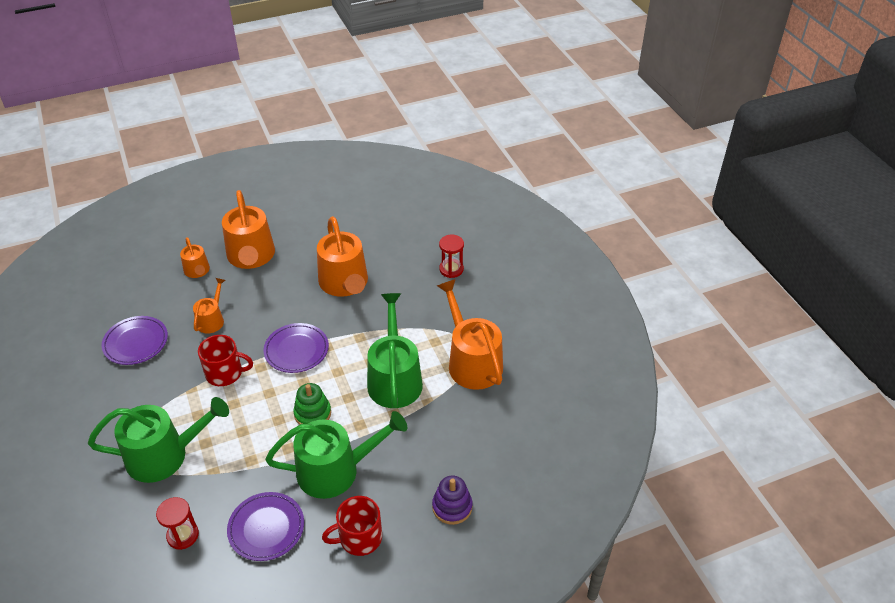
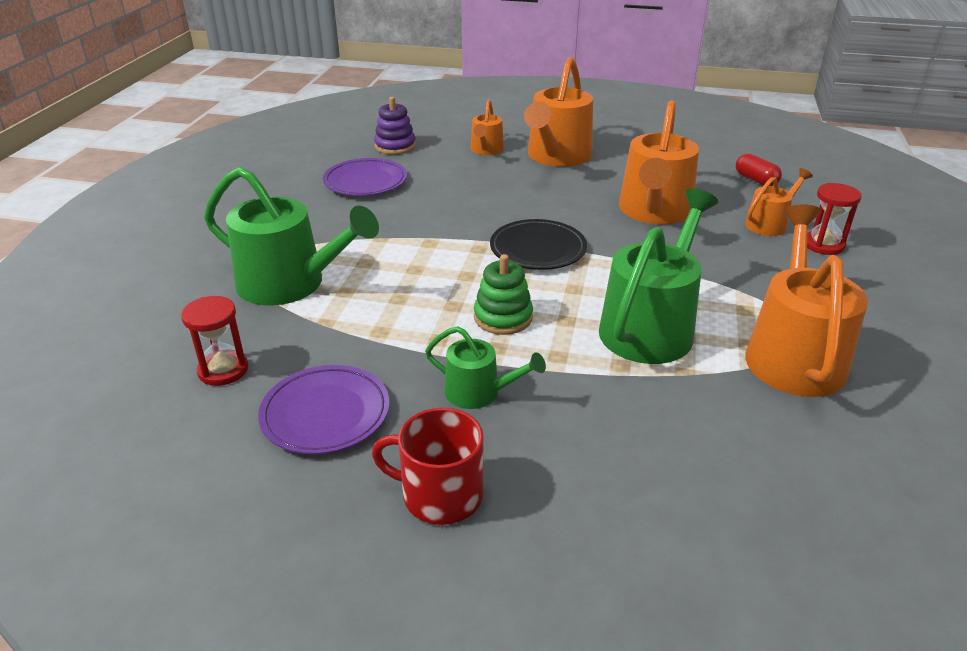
camera: 35 degrees right, 10 degrees down
(212, 320) = (463, 191): orange watering can -> orange watering can (769, 224)
(225, 373) = (432, 239): red mug -> none
(296, 350) = (538, 249): purple plate -> black plate
(335, 470) = (479, 392): green watering can -> green watering can, size x0.53
(388, 226) = (755, 180): none -> red capsule
(452, 507) = (628, 532): purple stacking toy -> purple stacking toy (395, 146)

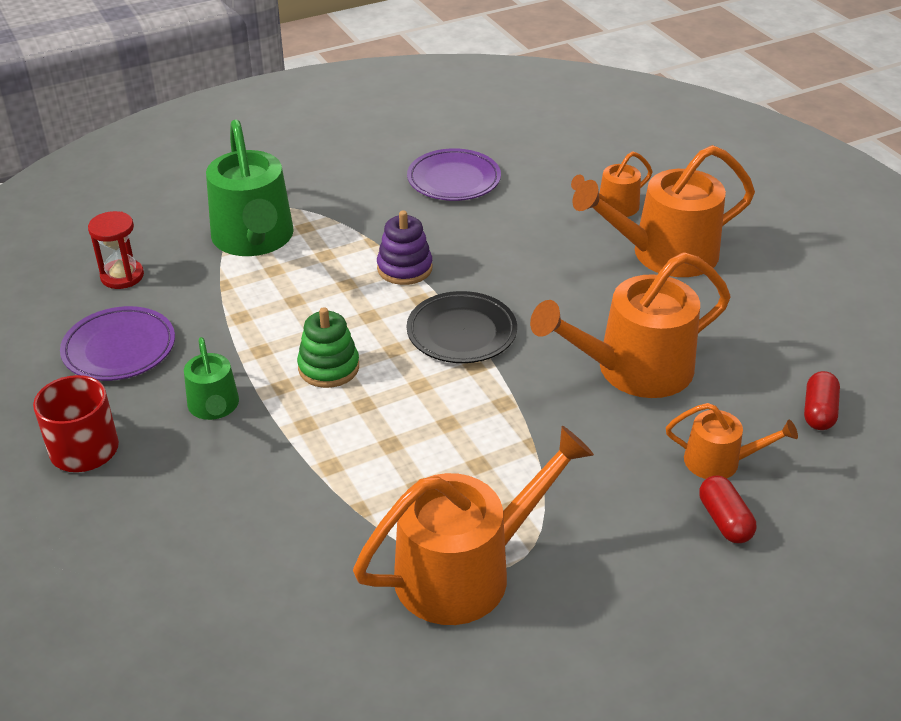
camera: 50 degrees right, 5 degrees up
(395, 146) = (542, 156): purple stacking toy -> purple stacking toy (404, 268)
(651, 327) = (410, 459): green watering can -> none
(823, 245) = (724, 520): red hourglass -> red capsule

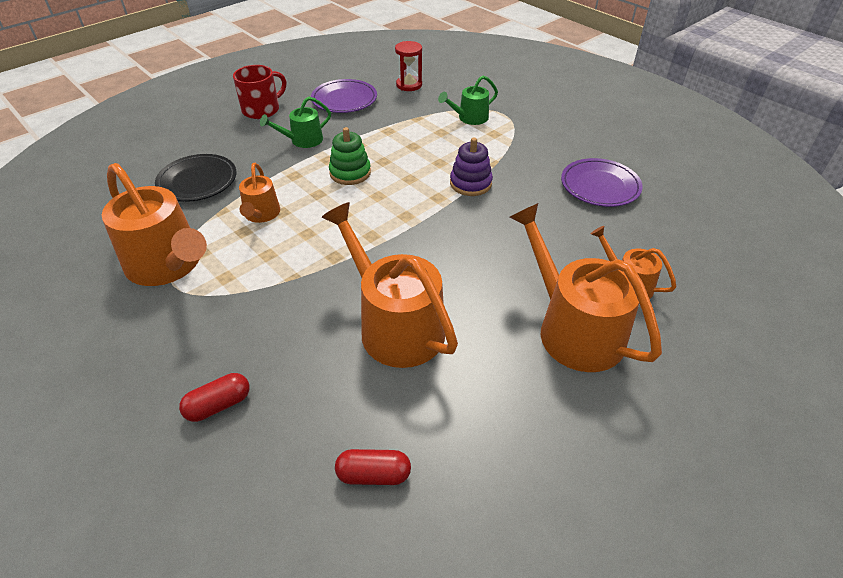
camera: 75 degrees right, 5 degrees up
(254, 239) = (470, 118): green watering can -> green watering can, size x0.53
(461, 332) = (407, 223): black plate -> black plate (197, 181)
(719, 461) = (290, 396): orange watering can -> orange watering can (261, 214)

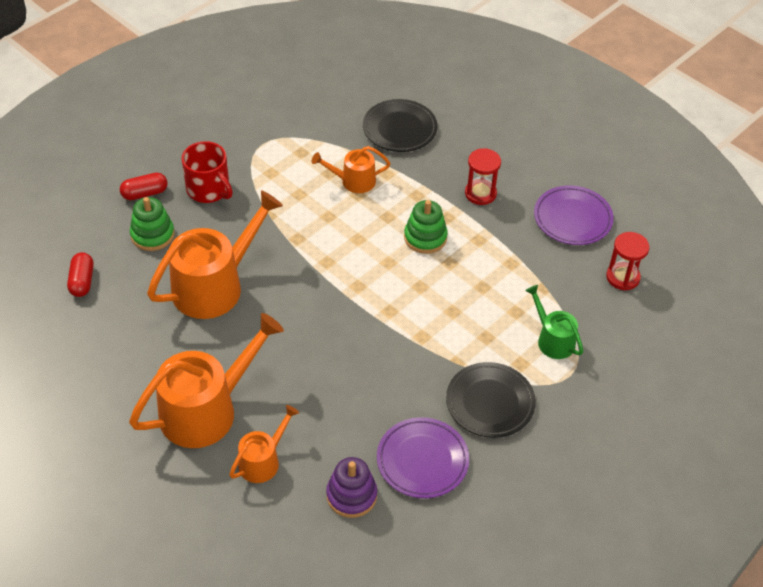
camera: 85 degrees right, 5 degrees up
(168, 264) = (285, 136): orange watering can -> none
(218, 405) = (144, 193): red capsule -> red capsule turned 75 degrees counterclockwise
(262, 110) = (537, 151): red mug -> red mug (209, 189)
(300, 392) = (152, 235): none -> green stacking toy
(303, 140) = (480, 193): green watering can -> red hourglass
(470, 183) = (416, 339): purple stacking toy -> purple stacking toy (351, 495)
(535, 150) = (490, 403): none -> black plate

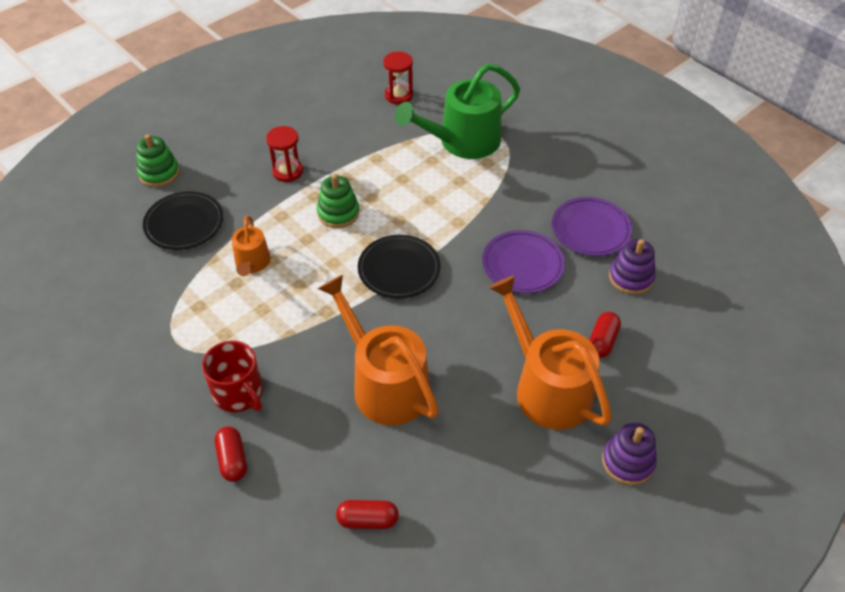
camera: 85 degrees left, 0 degrees up
(119, 472) = (628, 462): none -> purple stacking toy
(152, 235) = (302, 448): green stacking toy -> green stacking toy (159, 173)
(209, 189) = (239, 393): red mug -> red mug turned 90 degrees clockwise
(262, 461) = (602, 341): orange watering can -> red capsule
(490, 403) = (529, 184): black plate -> black plate (399, 269)
(553, 340) = (463, 141): green watering can -> green watering can, size x1.90
(572, 218) = (329, 116): purple plate -> purple plate (522, 265)

